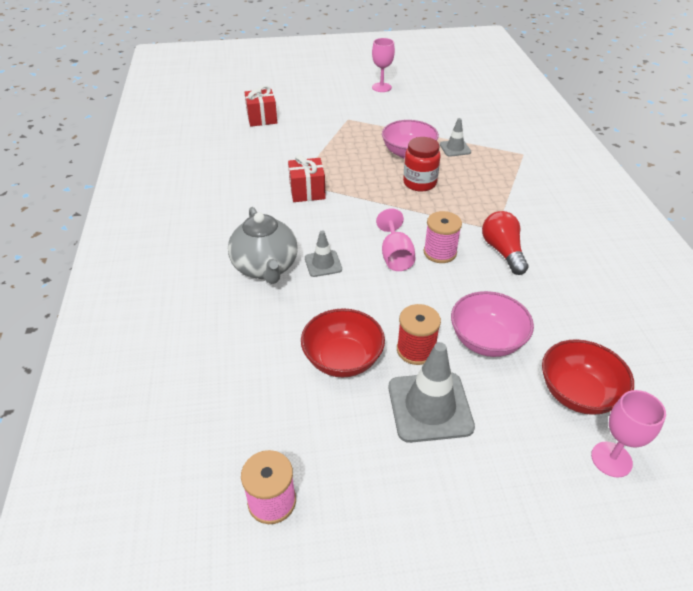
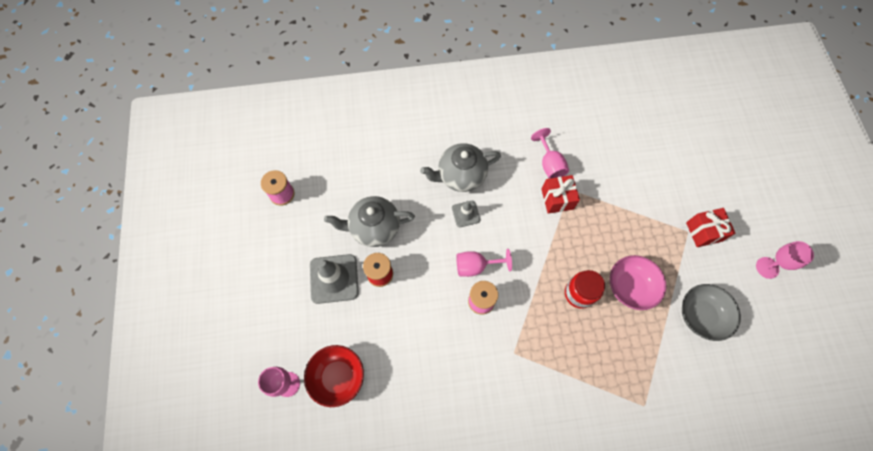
camera: 90 degrees right, 25 degrees up
(260, 195) = (549, 164): none -> pink goblet
(262, 118) = (675, 153): red gift -> red gift (704, 231)
(343, 359) = (374, 228): red bowl -> grey teapot
(431, 120) = (700, 316): none -> grey bowl
(455, 148) = (645, 334): grey traffic cone -> none
(486, 340) = (387, 323): pink bowl -> none
(502, 251) = (484, 353): red light bulb -> none

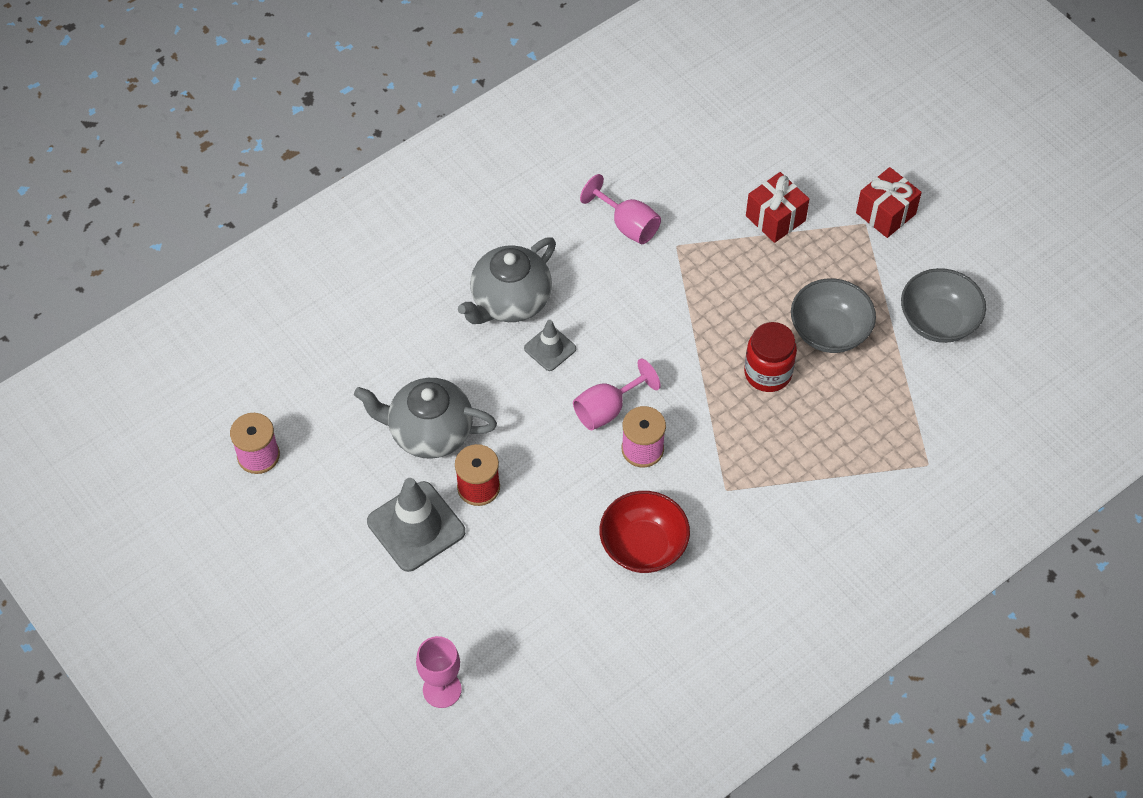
camera: 30 degrees left, 10 degrees down
(338, 377) = (506, 644): red bowl -> red bowl (643, 546)
(374, 228) = (429, 432): grey teapot -> grey teapot turned 45 degrees clockwise
(557, 199) = (666, 266): red gift -> red gift (775, 218)
(630, 287) = (829, 331): pink bowl -> grey bowl
(767, 267) = (989, 219): pink goblet -> none

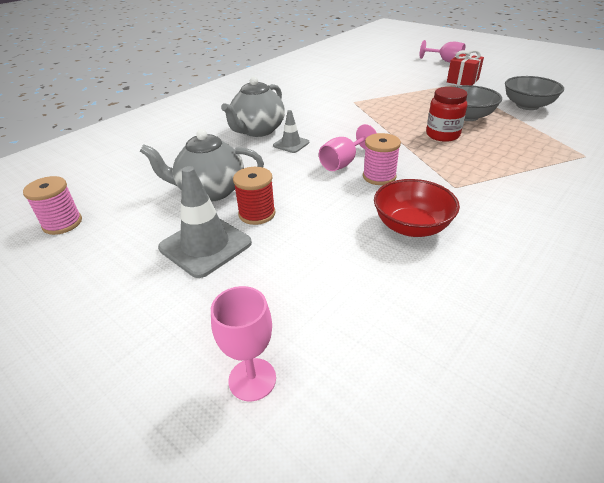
camera: 10 degrees left, 20 degrees down
(627, 225) = (321, 99): pink goblet -> pink goblet (445, 61)
(775, 218) = (404, 88): red gift -> none

